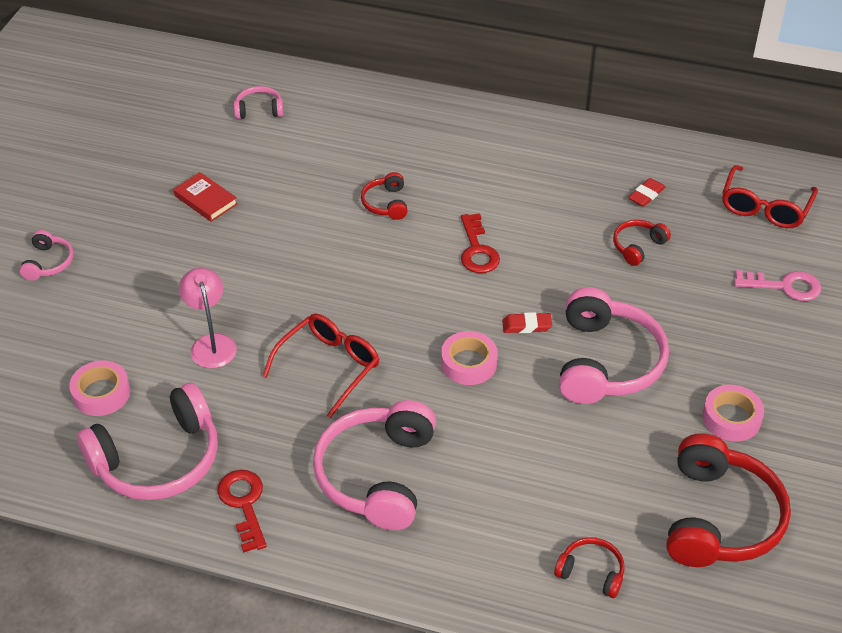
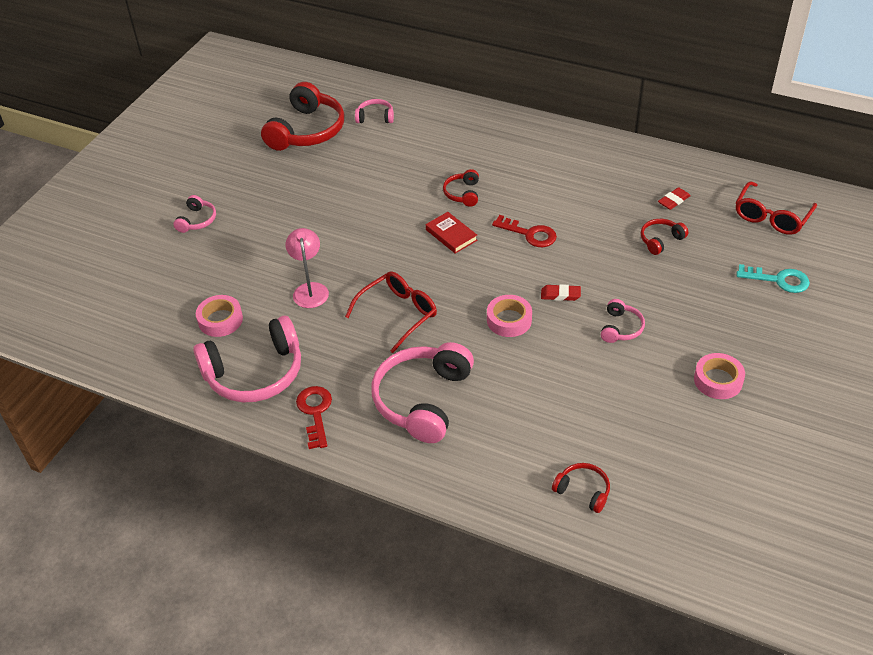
camera: 10 degrees right, 0 degrees up
(205, 200) = (323, 182): red book -> red book (451, 235)
(477, 250) = (529, 234): red key -> red key turned 60 degrees counterclockwise
(606, 362) = (620, 328): pink headphones -> pink headphones, size x0.48
(719, 518) = (695, 458): red headphones -> red headphones (306, 131)
(784, 286) = (779, 280): pink key -> turquoise key

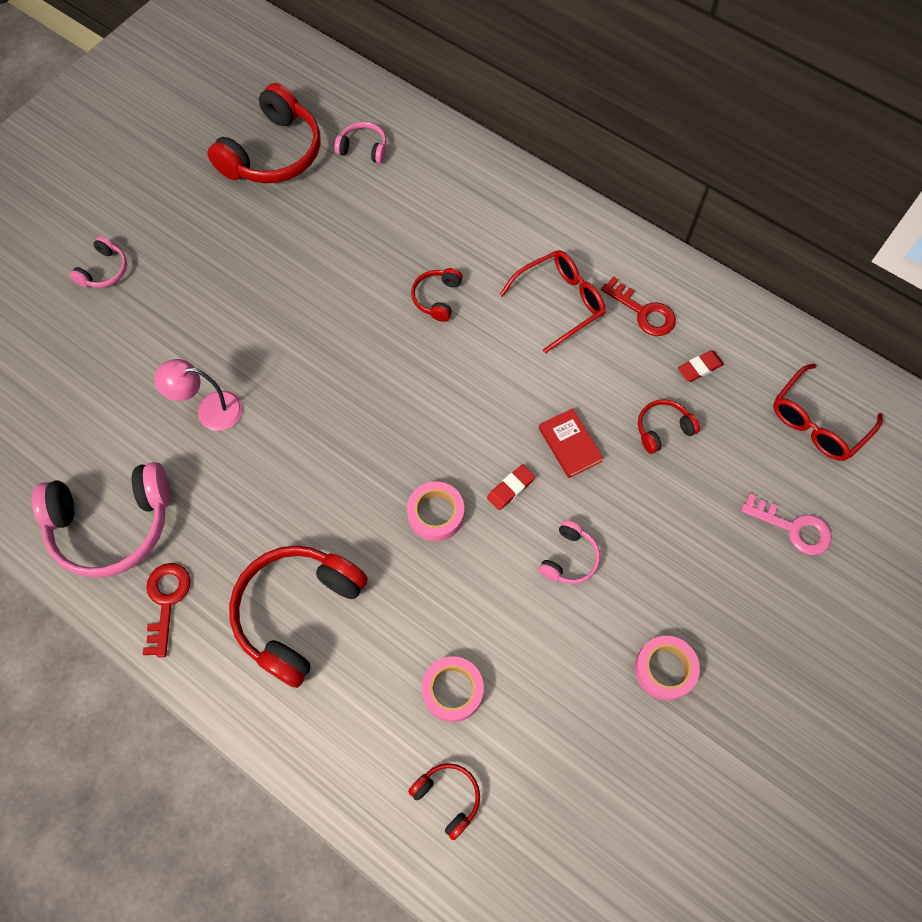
camera: 10 degrees right, 20 degrees up
(220, 320) = (92, 433): pink tape -> pink tape (452, 690)
(310, 289) = (210, 410): pink lamp -> pink lamp turned 90 degrees counterclockwise
(398, 314) = (305, 473): red glasses -> red glasses (560, 302)
(423, 400) = (297, 613): pink headphones -> red headphones
(451, 235) = (403, 362): red book -> red book (569, 445)
(529, 234) = (501, 382): red key -> red key (643, 312)
(560, 295) = (510, 488): red eraser -> red eraser turned 60 degrees counterclockwise
(779, 280) = (793, 528): turquoise key -> pink key

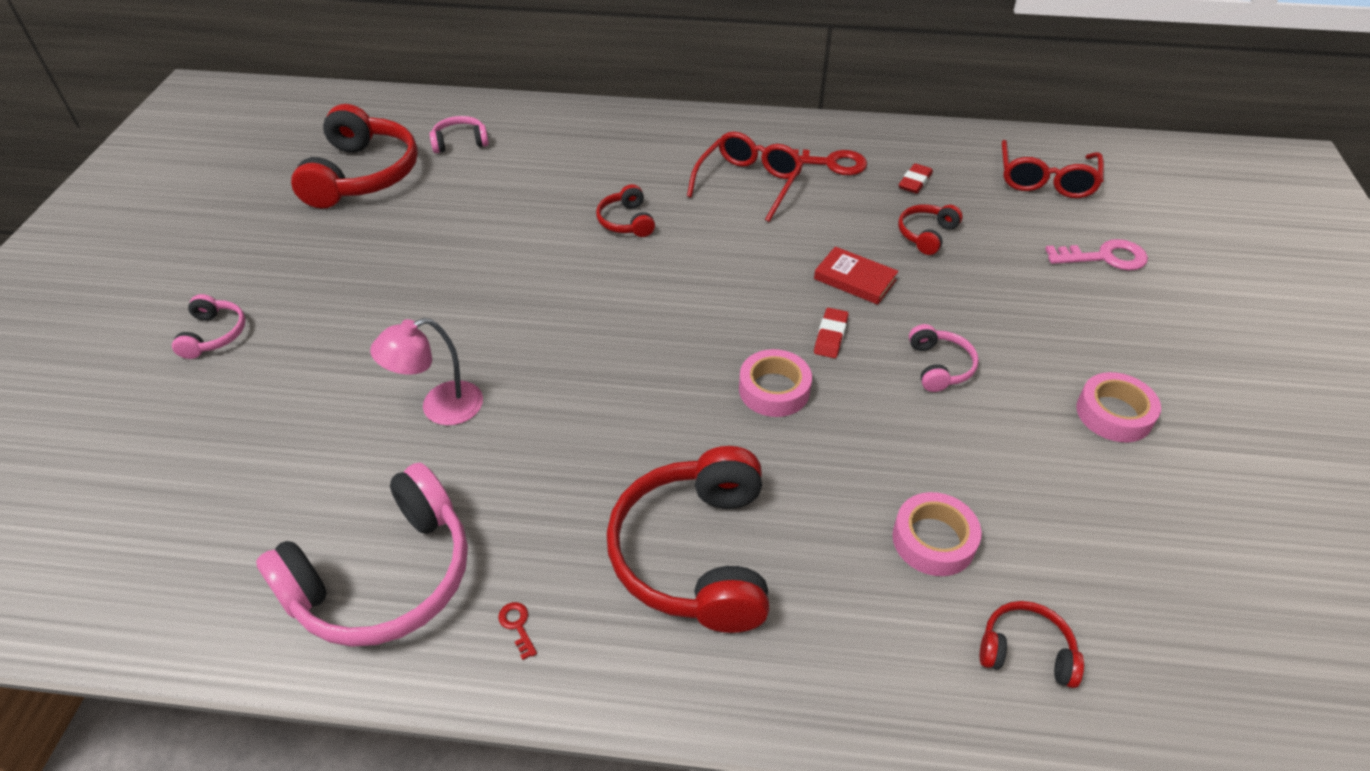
camera: 30 degrees left, 20 degrees down
(166, 601) = (517, 626): red key -> red key, size x0.46

